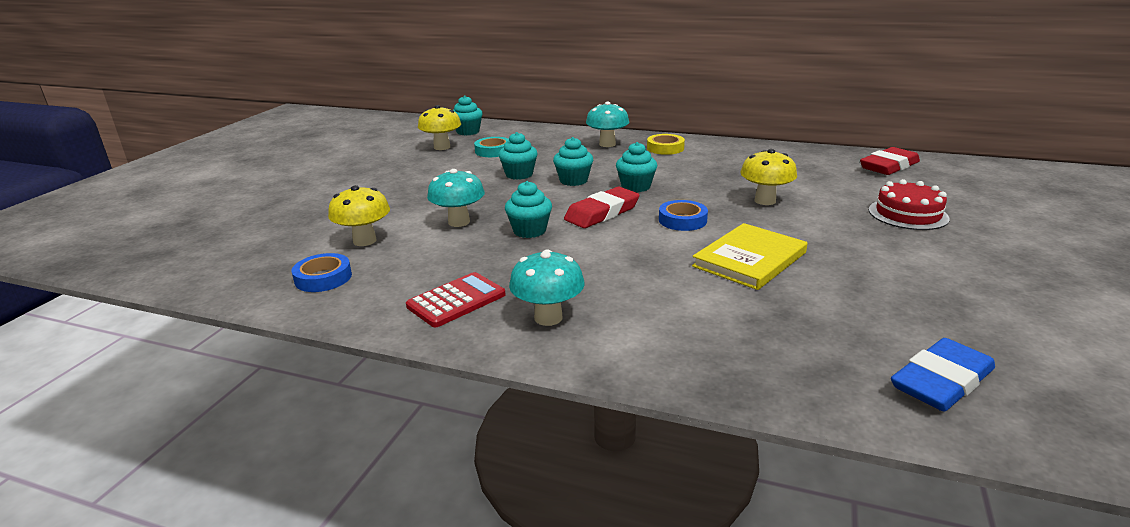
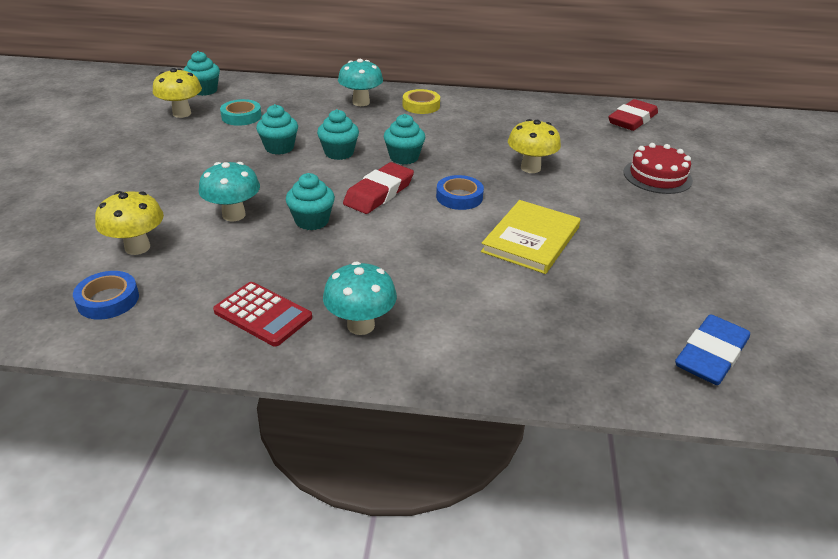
camera: 15 degrees left, 10 degrees up
(456, 300) = (263, 314): red calculator -> red calculator turned 90 degrees clockwise

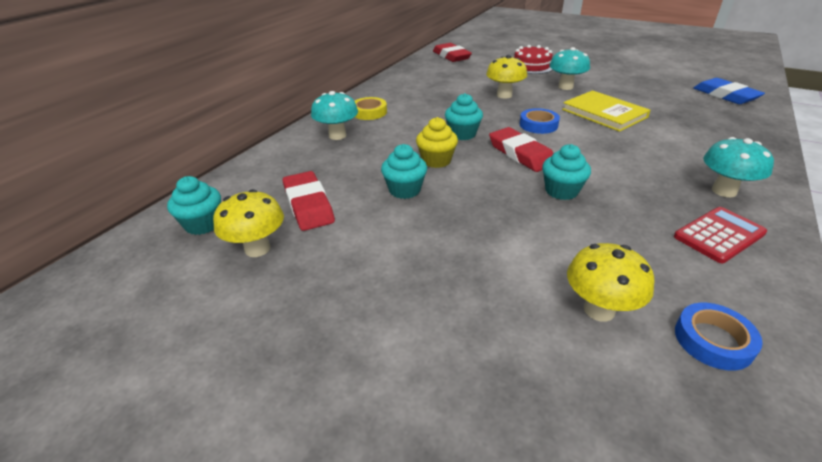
camera: 65 degrees left, 0 degrees up
(234, 215) = (539, 233): turquoise mushroom -> turquoise mushroom (565, 87)
(241, 116) = (308, 205): turquoise tape -> red eraser
(339, 153) = (436, 160): turquoise cupcake -> yellow cupcake

